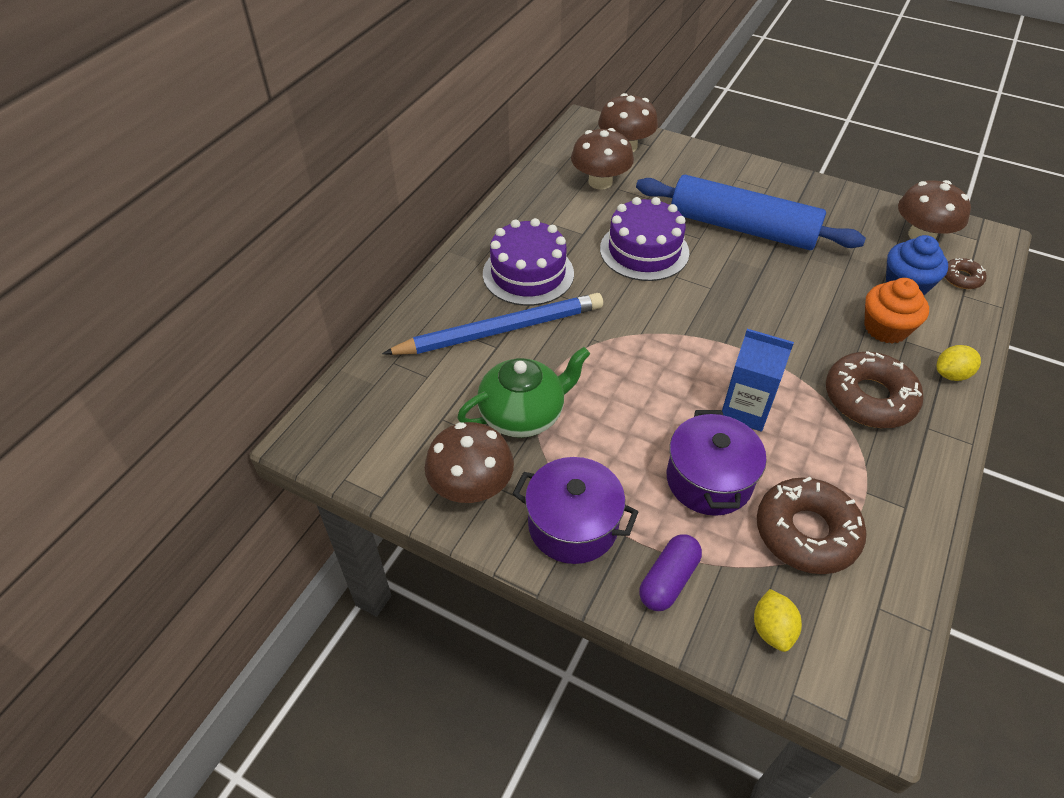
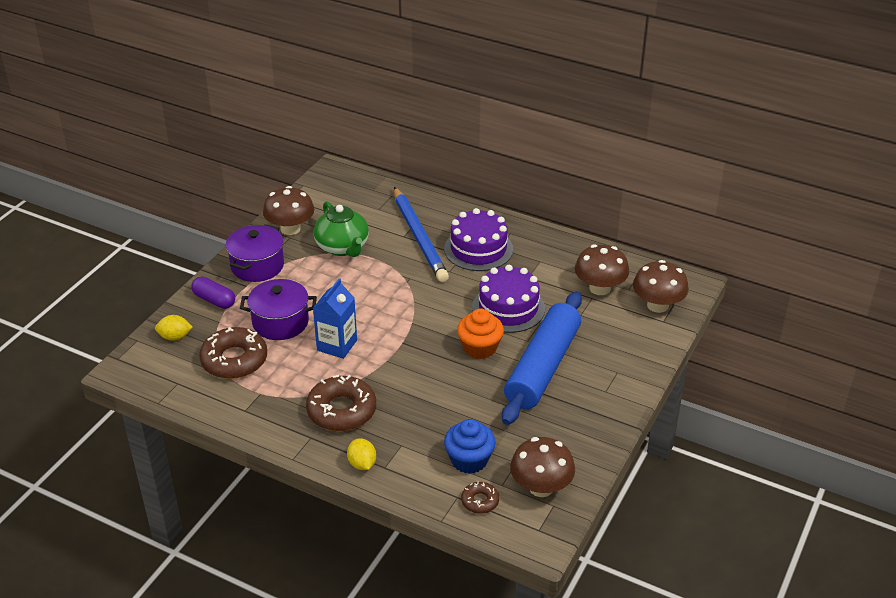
camera: 90 degrees right, 10 degrees down
(885, 328) = (416, 435): orange cupcake -> orange cupcake (480, 348)

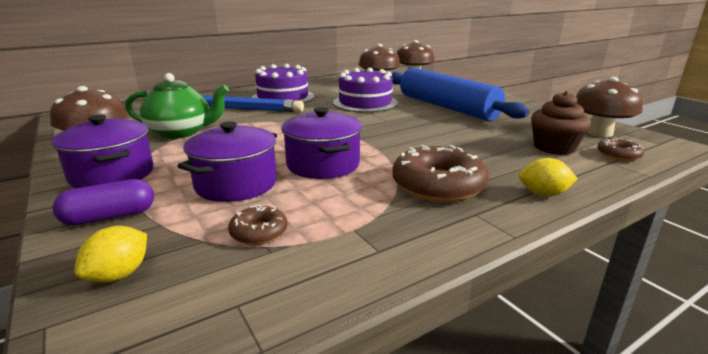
camera: 60 degrees left, 15 degrees down
(234, 360) = (259, 232): brown donut -> brown donut, size x0.50
(337, 345) = (323, 164): blue carton -> purple pot
(469, 460) = (554, 147): blue cupcake -> brown cupcake
(480, 348) = (402, 117): orange cupcake -> none

